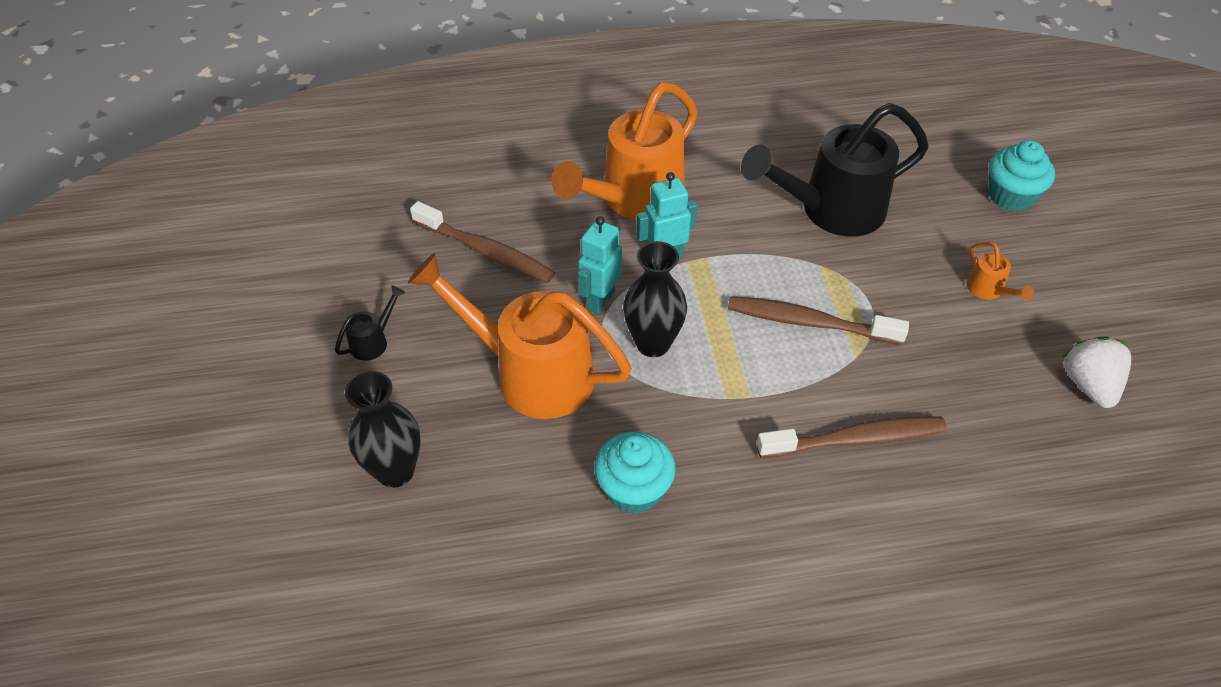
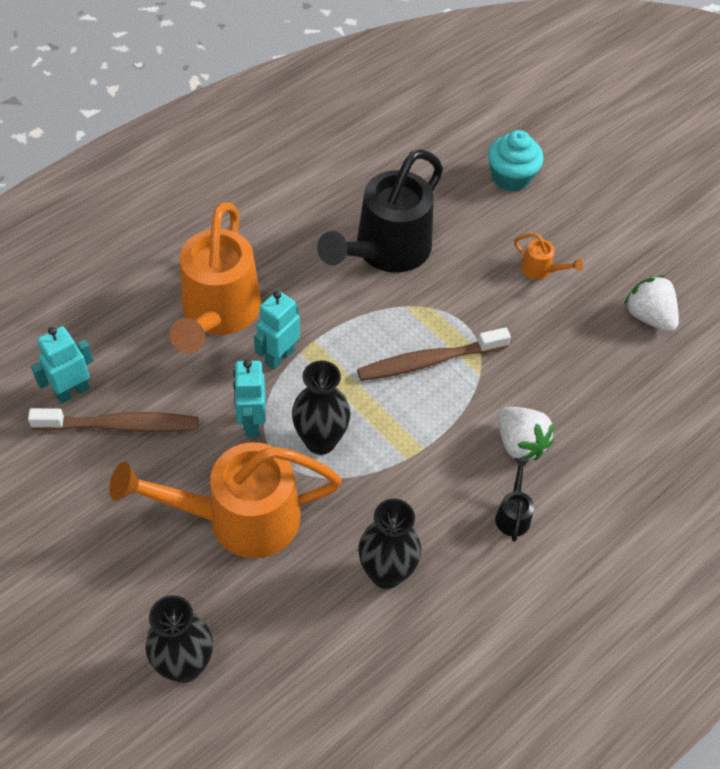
camera: 35 degrees left, 5 degrees up
(373, 341) = (79, 561): black watering can -> black watering can (513, 514)
(466, 208) = (72, 391): none -> turquoise robot
(634, 489) = (386, 573): turquoise cupcake -> black vase
(855, 439) = (520, 443): brown toothbrush -> white strawberry

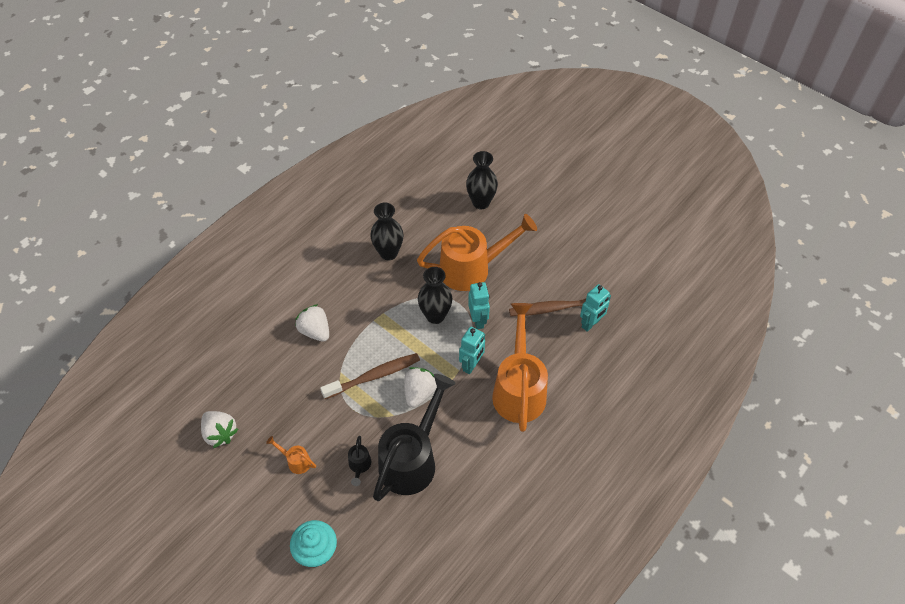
camera: 175 degrees right, 0 degrees up
(364, 329) = (419, 392): none -> white strawberry
(513, 514) = (320, 291): black watering can -> black watering can (359, 466)

